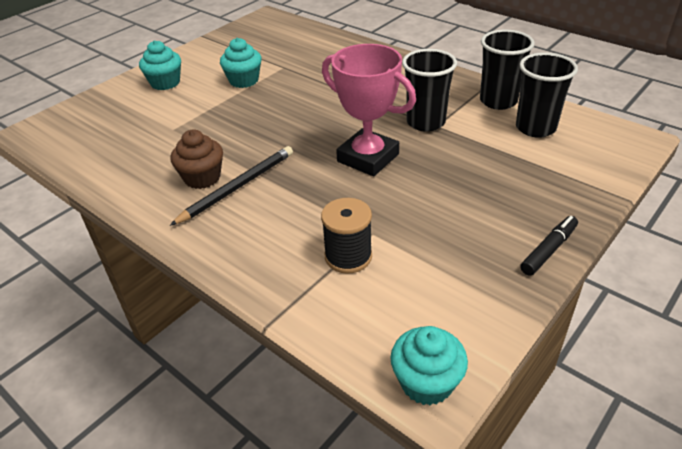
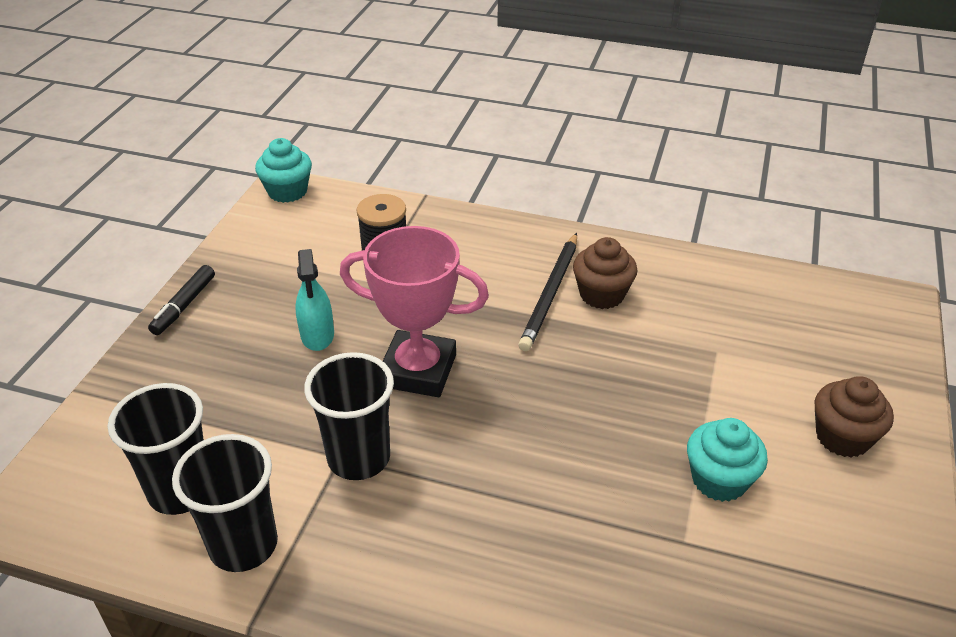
camera: 155 degrees right, 0 degrees up
(165, 83) = (842, 437): turquoise cupcake -> brown cupcake
(432, 197) = (317, 335): none -> turquoise spray bottle

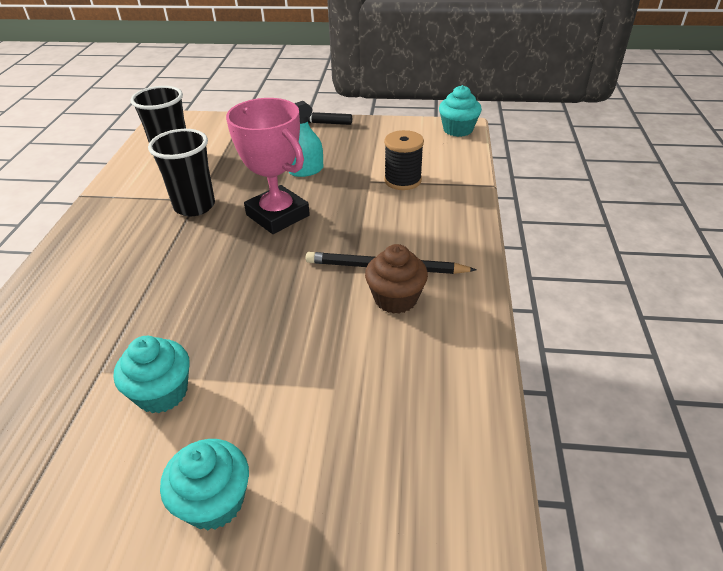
camera: 80 degrees right, 0 degrees up
(243, 545) = (132, 182): black cup -> none
(418, 370) = (277, 215): pink trophy -> pink trophy turned 45 degrees counterclockwise
(842, 437) = (214, 501): brown cupcake -> turquoise cupcake

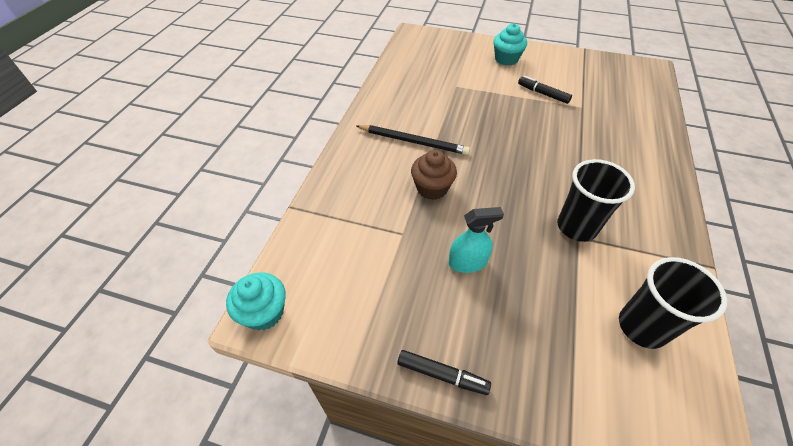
camera: 170 degrees left, 10 degrees up
(162, 393) = (543, 94): turquoise cupcake -> black marker
(277, 215) = (494, 202): pink trophy -> none
(395, 299) = (413, 121): brown cupcake -> brown cupcake (432, 188)
(402, 180) = (370, 228): black spool -> none

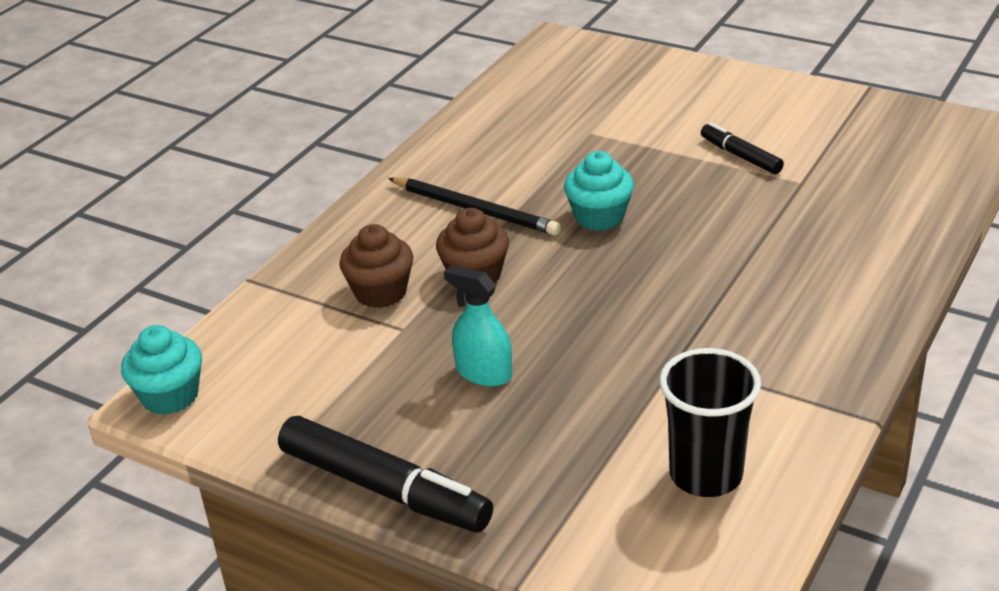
camera: 15 degrees right, 15 degrees down
(379, 207) = (380, 292): none -> brown cupcake
(442, 375) = (384, 489): black marker -> black marker, size x1.83
(467, 262) = (483, 373): turquoise spray bottle -> turquoise spray bottle turned 150 degrees counterclockwise
(506, 59) = (705, 95): turquoise cupcake -> turquoise cupcake (599, 217)
(576, 227) = (681, 348): black cup -> none

